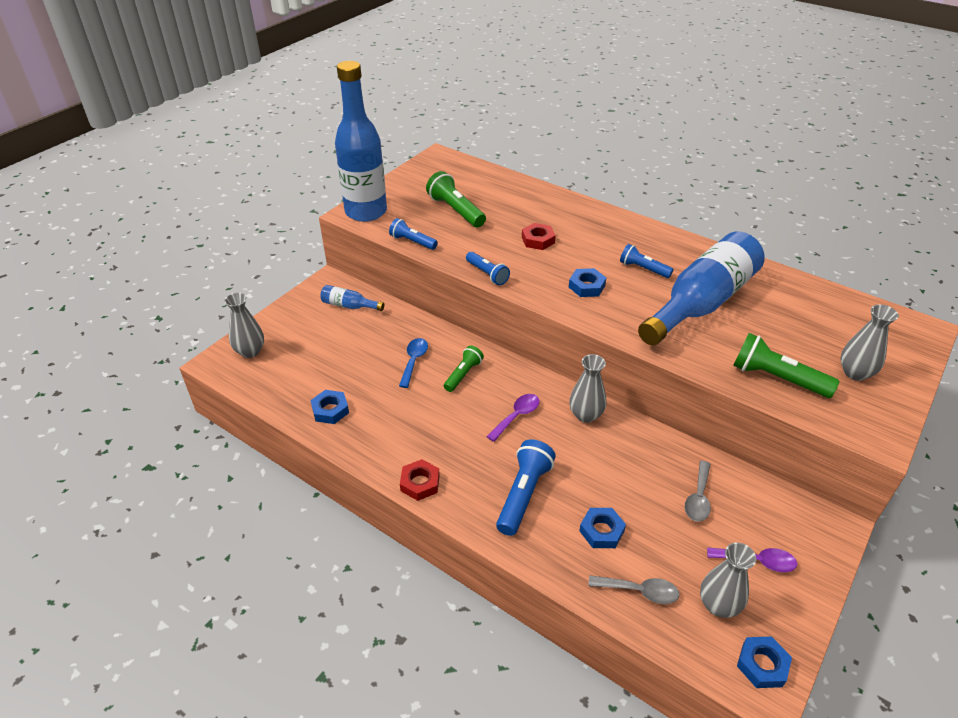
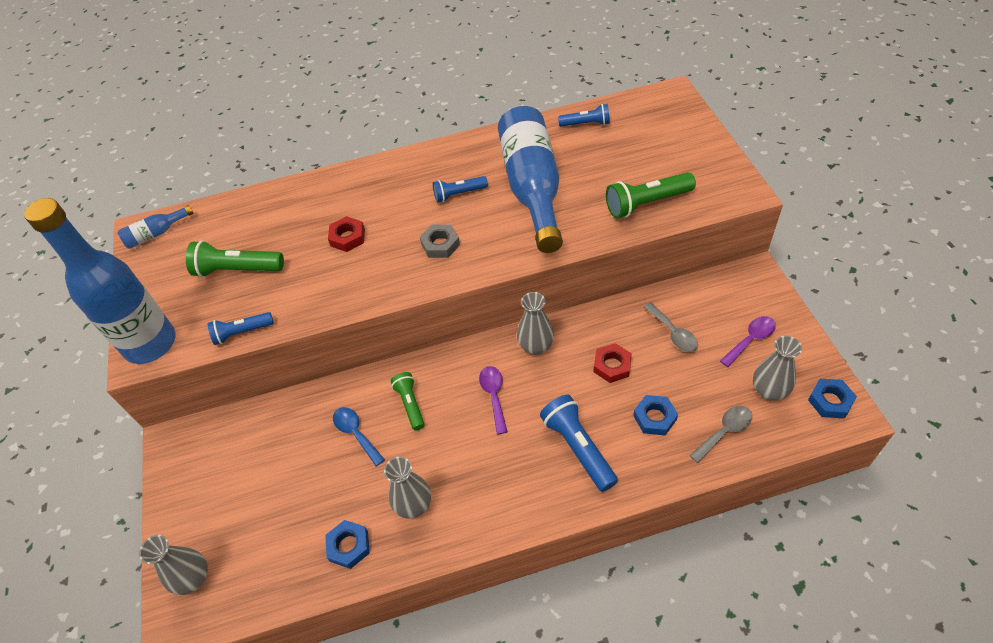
camera: 45 degrees left, 10 degrees up
(349, 306) = (226, 443): blue bottle -> blue bottle (156, 234)
(420, 483) = (502, 521): red nut -> red nut (612, 365)
(487, 274) = (351, 303): blue flashlight -> blue flashlight (586, 124)
(586, 286) = (440, 244): blue nut -> grey nut
(855, 373) = (679, 159): grey vase -> grey vase (413, 505)

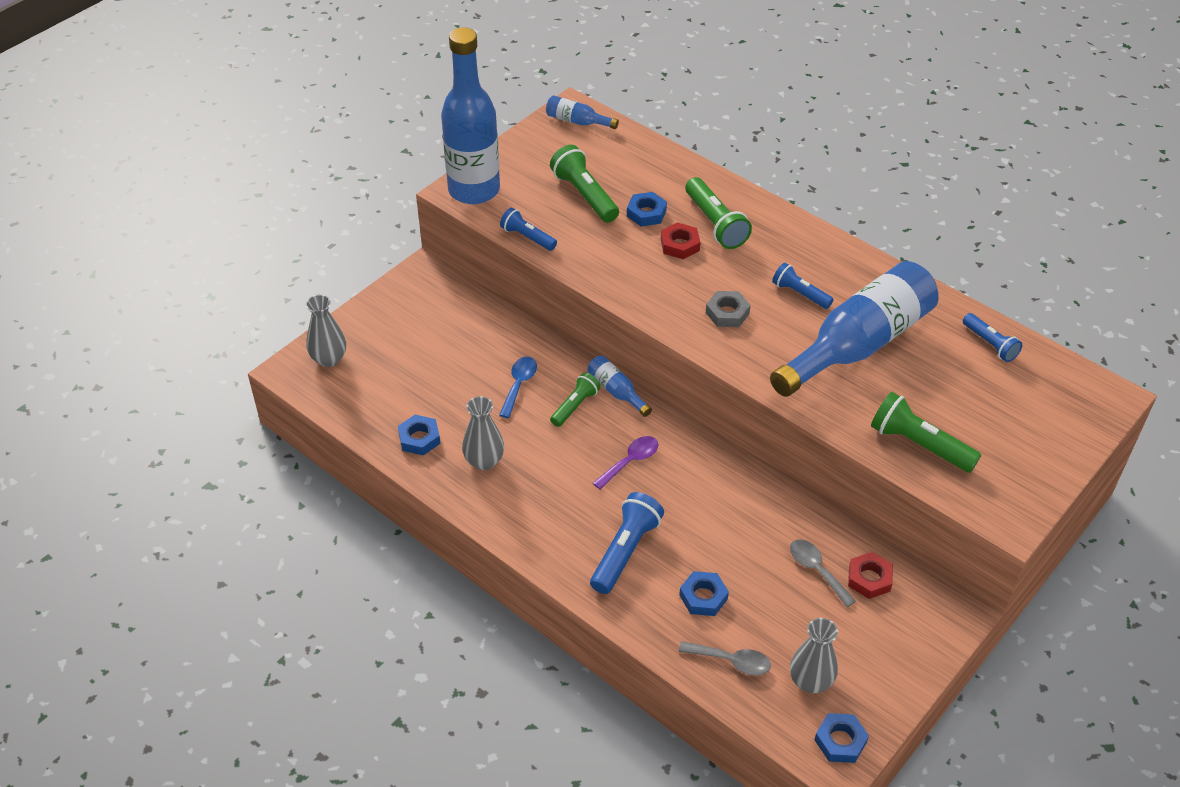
camera: 50 degrees right, 5 degrees down
(296, 241) = (646, 213): none -> blue nut
(347, 206) = (715, 223): none -> green flashlight
(419, 368) = (616, 391): none -> blue bottle
(536, 346) = (709, 466): grey vase -> none
(612, 365) = (736, 536): red nut -> red nut (869, 578)
(673, 333) = (816, 570): grey spoon -> grey spoon turned 120 degrees clockwise
(750, 340) = (863, 641): purple spoon -> none

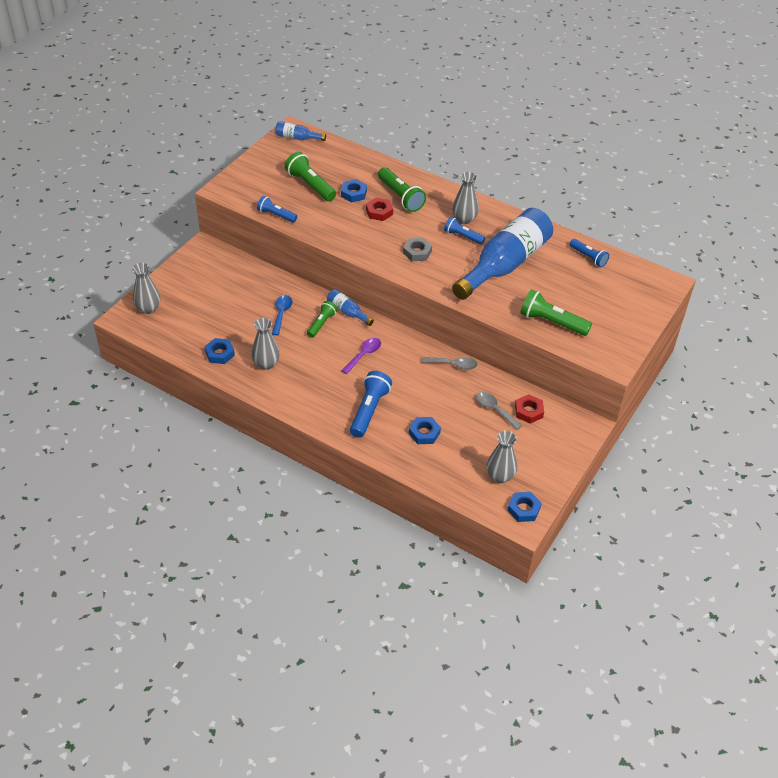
camera: 10 degrees left, 0 degrees up
(474, 190) = (234, 187): blue bottle -> none
(731, 661) = (448, 469): grey spoon -> grey spoon (453, 365)
(806, 267) = (464, 219): none -> grey vase

